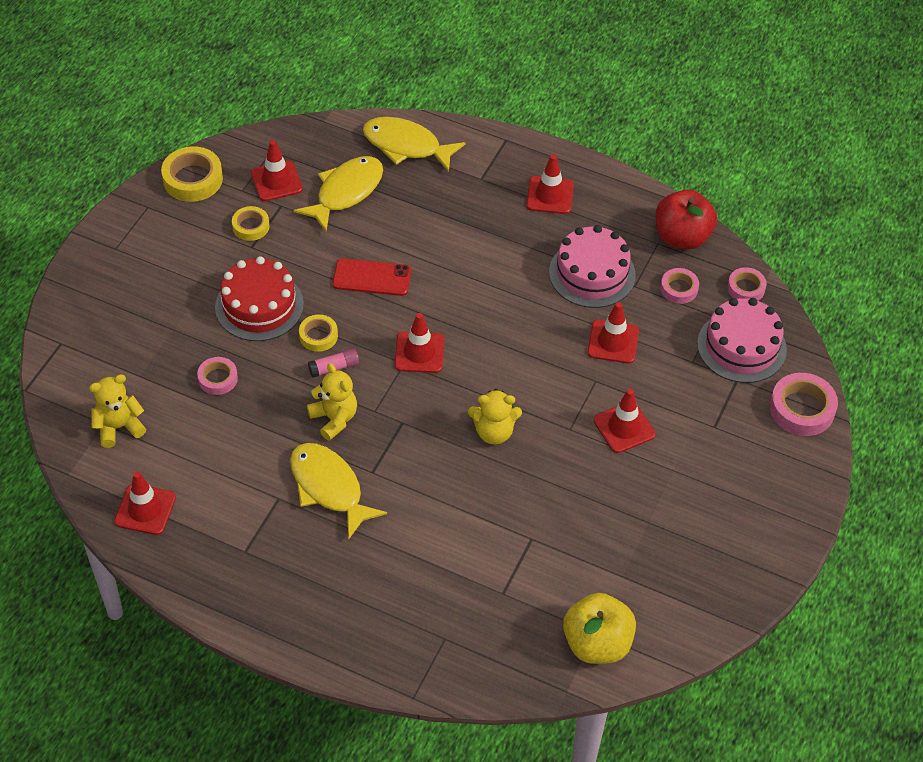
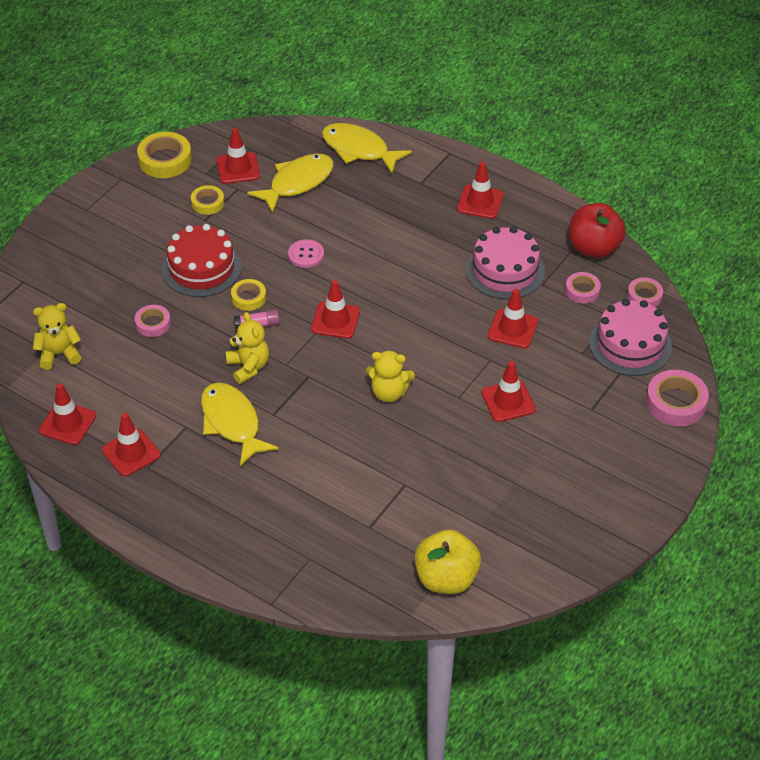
camera: 10 degrees right, 5 degrees down
(223, 536) = (131, 452): none -> red traffic cone
(372, 277) = (306, 254): red phone -> pink button

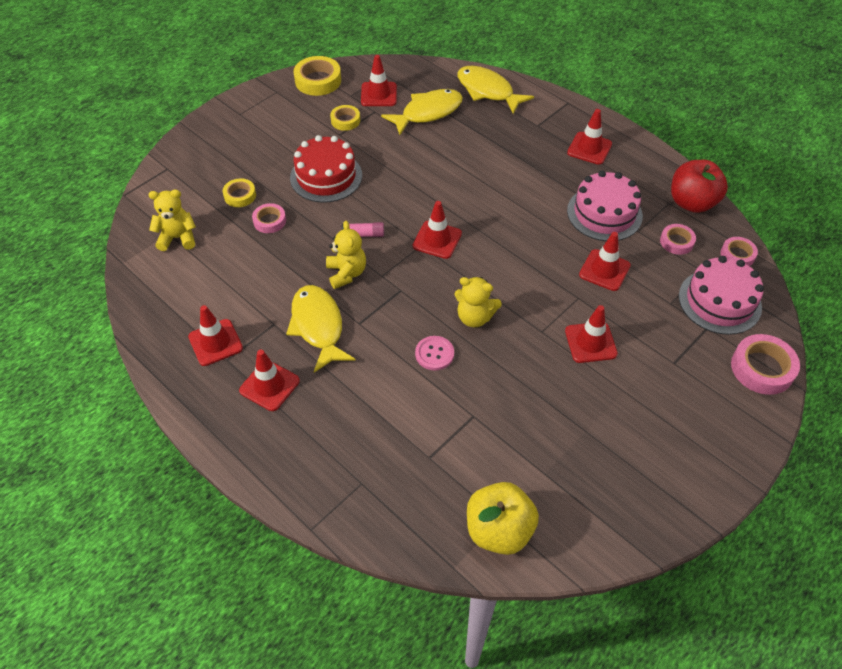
camera: 10 degrees right, 5 degrees up
(67, 423) = (165, 305): red traffic cone -> red traffic cone (269, 385)
(248, 298) = (362, 208): yellow tape -> yellow tape (240, 195)
(306, 254) = (422, 176): pink button -> pink button (434, 354)

